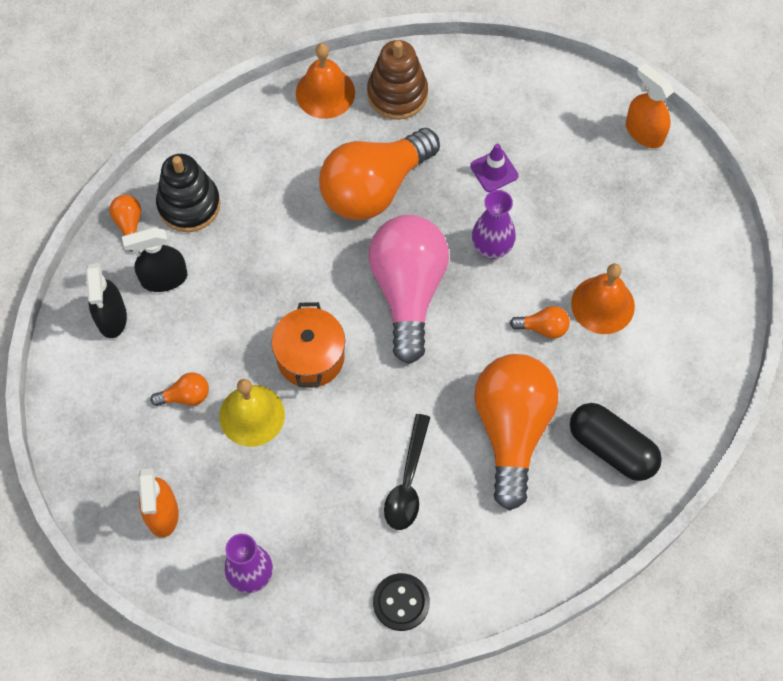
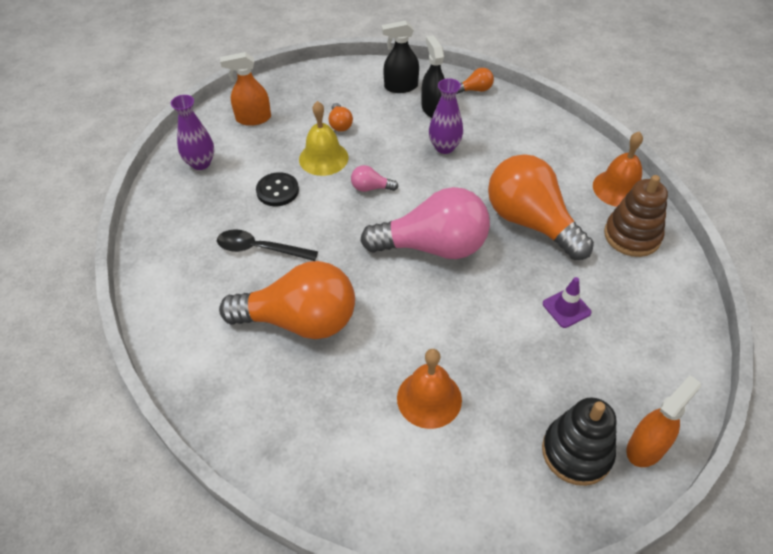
camera: 90 degrees right, 15 degrees down
(189, 205) = (496, 117): black stacking toy -> black stacking toy (576, 452)
(310, 357) = (371, 188): orange pot -> pink light bulb
(401, 602) = (161, 246): black button -> black button (277, 191)
(492, 247) = (483, 306): purple vase -> purple vase (444, 147)
(543, 328) = (402, 346): orange light bulb -> none
(612, 448) = (275, 402): black capsule -> none

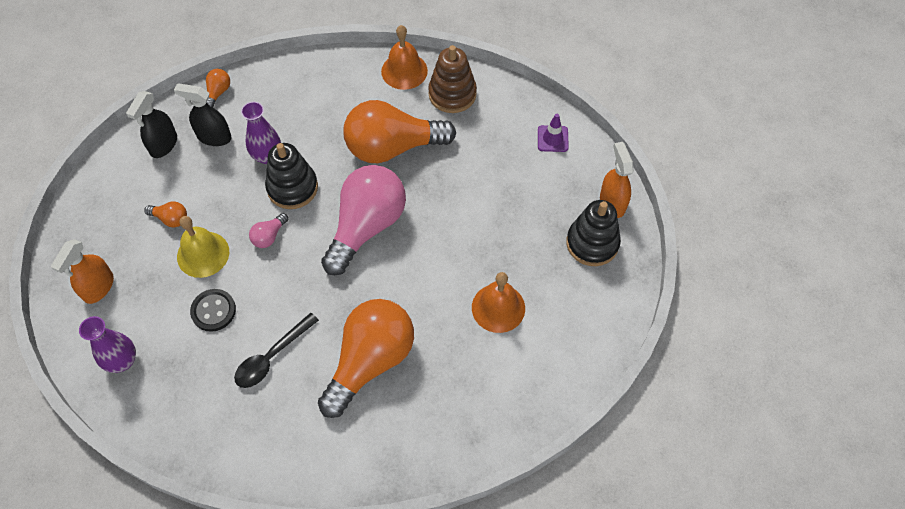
camera: 60 degrees left, 10 degrees up
(429, 178) = (292, 188): none -> black stacking toy
(566, 308) = (483, 176): purple traffic cone -> purple traffic cone (552, 139)

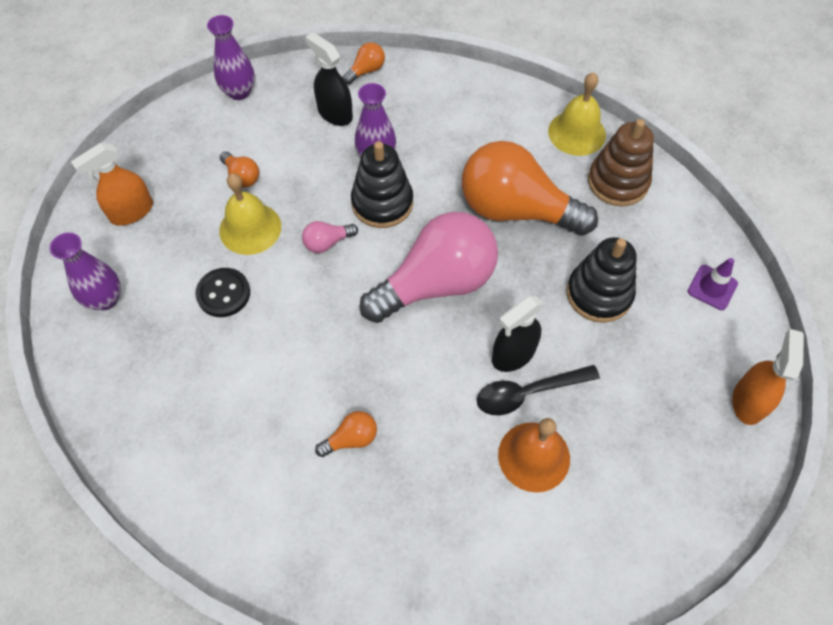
camera: 30 degrees right, 0 degrees up
(125, 154) = (239, 92): none -> purple vase
(163, 145) = (281, 99): black spray bottle -> black spray bottle (513, 354)
(271, 357) = (250, 376): black spoon -> black spoon (527, 393)
(370, 361) = (351, 439): orange light bulb -> orange light bulb, size x0.40
(404, 71) = (576, 133): orange bell -> yellow bell
(592, 243) = (695, 438): black stacking toy -> black stacking toy (599, 294)

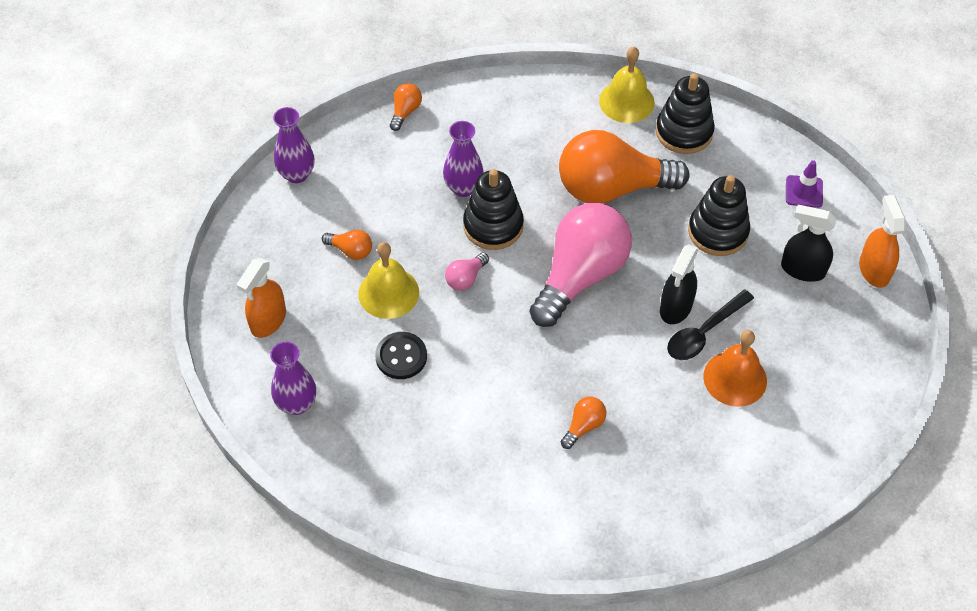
camera: 25 degrees left, 5 degrees down
(335, 113) = (400, 162): black spray bottle -> black spray bottle (802, 269)
(618, 182) = (684, 132): brown stacking toy -> black stacking toy

